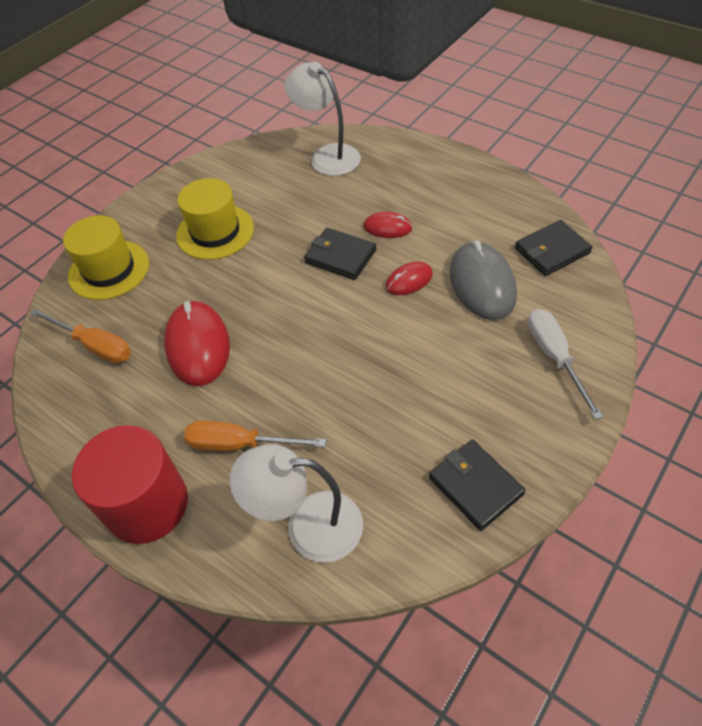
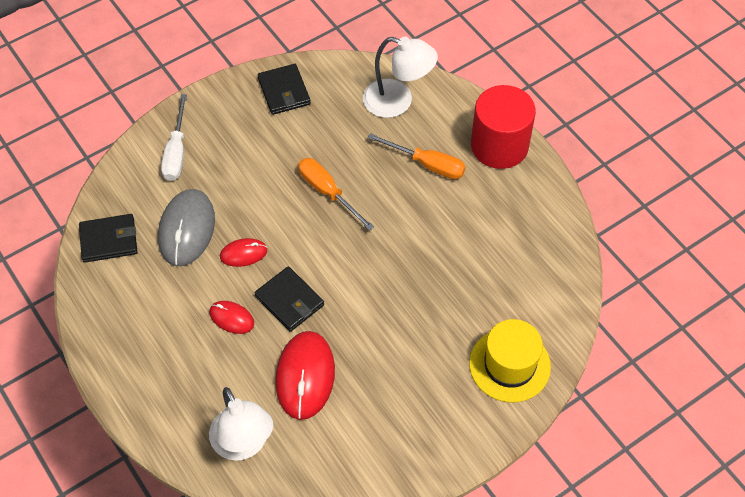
camera: 165 degrees left, 5 degrees up
(95, 346) = (528, 283): orange screwdriver -> orange screwdriver (327, 192)
(198, 345) = (441, 253): red mouse -> red mouse (305, 376)
(215, 232) = (397, 376): yellow hat -> none

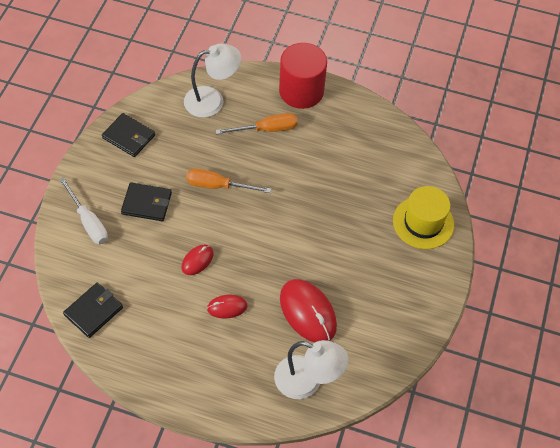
camera: 40 degrees left, 0 degrees up
(187, 229) = (143, 269): grey mouse -> none
(289, 300) = (255, 271): black wallet -> black wallet (146, 203)

